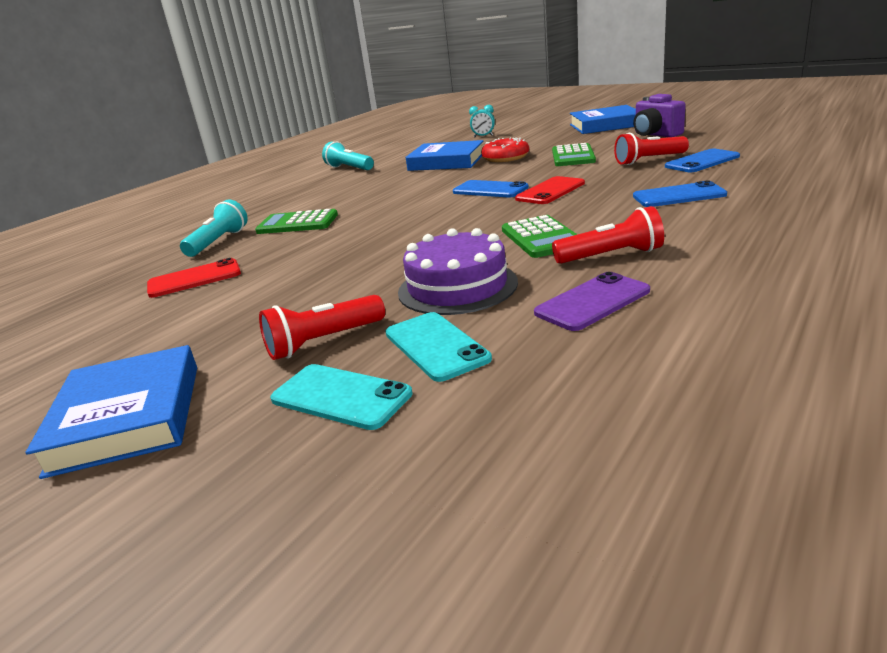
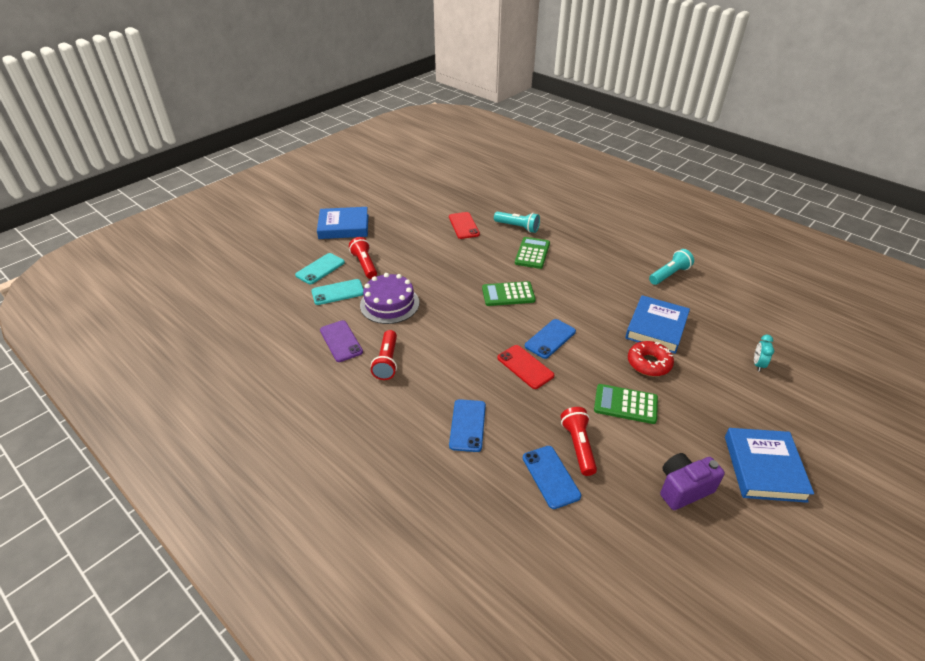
camera: 95 degrees right, 15 degrees up
(541, 238) = (433, 343): green calculator -> green calculator (508, 294)

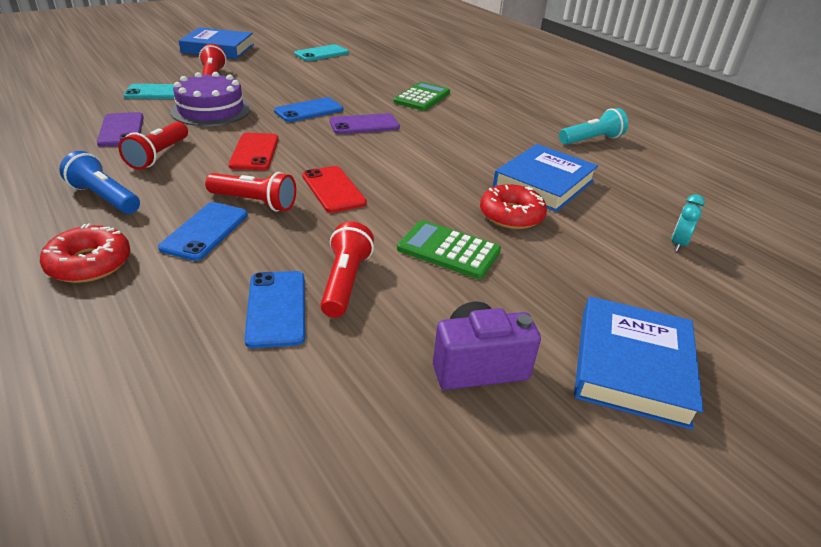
camera: 10 degrees right, 5 degrees down
(320, 269) = (159, 73): turquoise phone -> turquoise phone (321, 53)
(381, 411) = (104, 198): none -> blue flashlight
(415, 470) = (89, 263): none -> red donut
(463, 225) = (356, 66): red phone -> red phone (254, 152)
(482, 392) = (255, 202): none -> red flashlight
(508, 294) = (364, 124): green calculator -> purple phone
(517, 227) = (420, 76): turquoise flashlight -> none
(550, 339) = (388, 170): blue phone -> blue phone (309, 110)

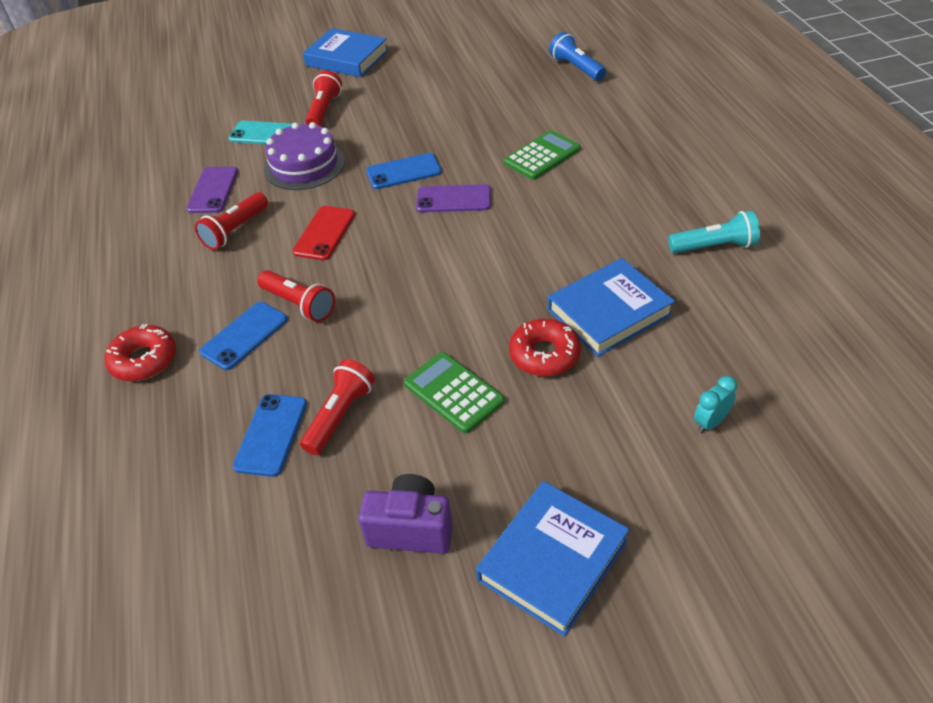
camera: 25 degrees right, 10 degrees up
(104, 198) = (175, 283): blue flashlight -> blue flashlight (576, 68)
(321, 53) = (459, 69): turquoise phone -> none
(333, 189) = (379, 295): red phone -> none

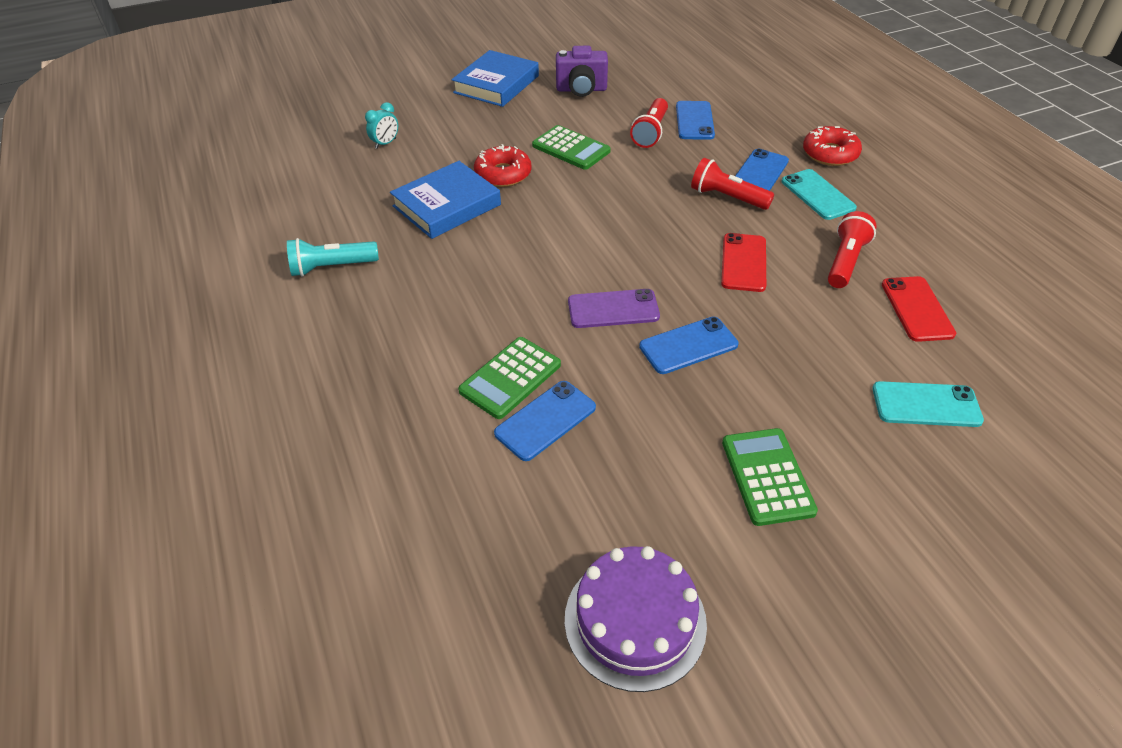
camera: 170 degrees right, 0 degrees up
(204, 302) = (817, 195): none -> turquoise phone
(213, 190) = (917, 309): purple phone -> red phone
(304, 165) = (826, 351): purple cake -> purple cake (635, 620)
(324, 110) = (866, 459): red flashlight -> none
(347, 58) = (917, 618): blue book -> none
(388, 105) = (767, 476): none -> green calculator
(519, 132) = (545, 420): none -> blue phone
(576, 68) = (451, 592): blue flashlight -> none

